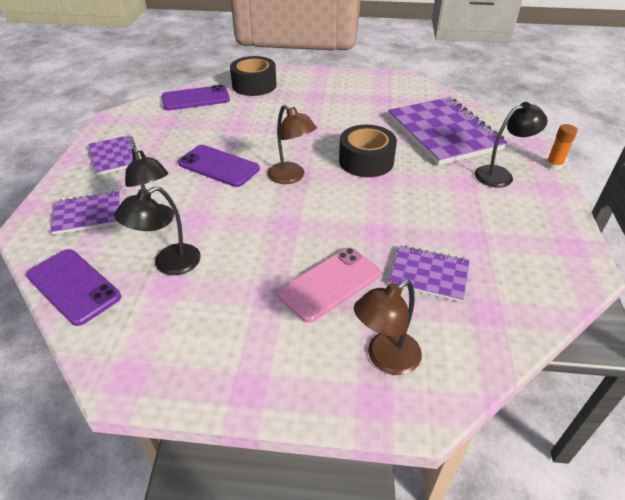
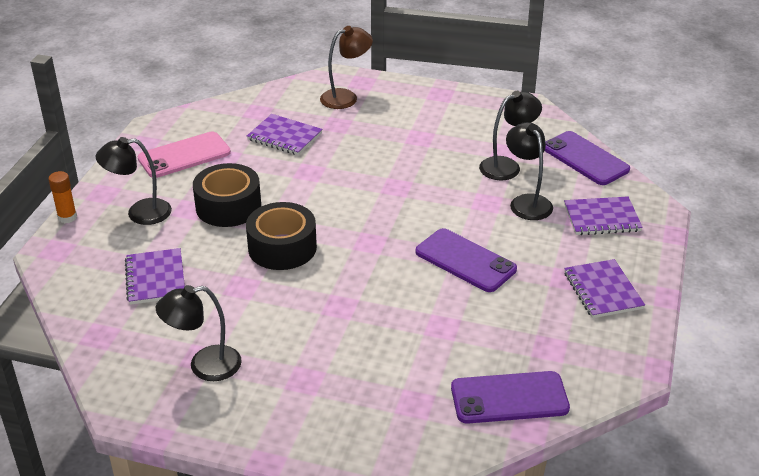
camera: 170 degrees left, 5 degrees down
(254, 85) = (405, 423): black tape -> black tape (228, 206)
(291, 177) = (379, 236): brown lamp -> none
(330, 284) = (369, 139): pink phone -> pink phone (184, 155)
(376, 96) = (204, 366): none -> black lamp
(443, 133) = (155, 278): purple notebook -> purple notebook, size x0.52

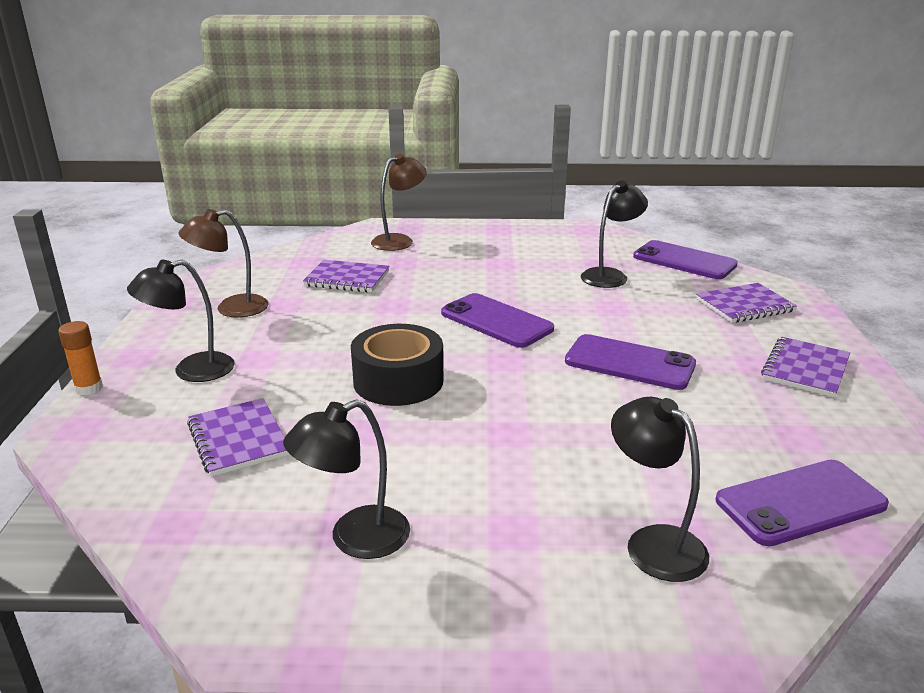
camera: 15 degrees left, 10 degrees down
(184, 155) = (231, 308): pink phone -> brown lamp
(228, 206) = (308, 349): black tape -> none
(383, 202) = (496, 321): none -> purple phone
(526, 202) = (655, 302): black lamp -> black lamp (653, 543)
(603, 290) = (805, 369): purple notebook -> purple notebook turned 60 degrees clockwise

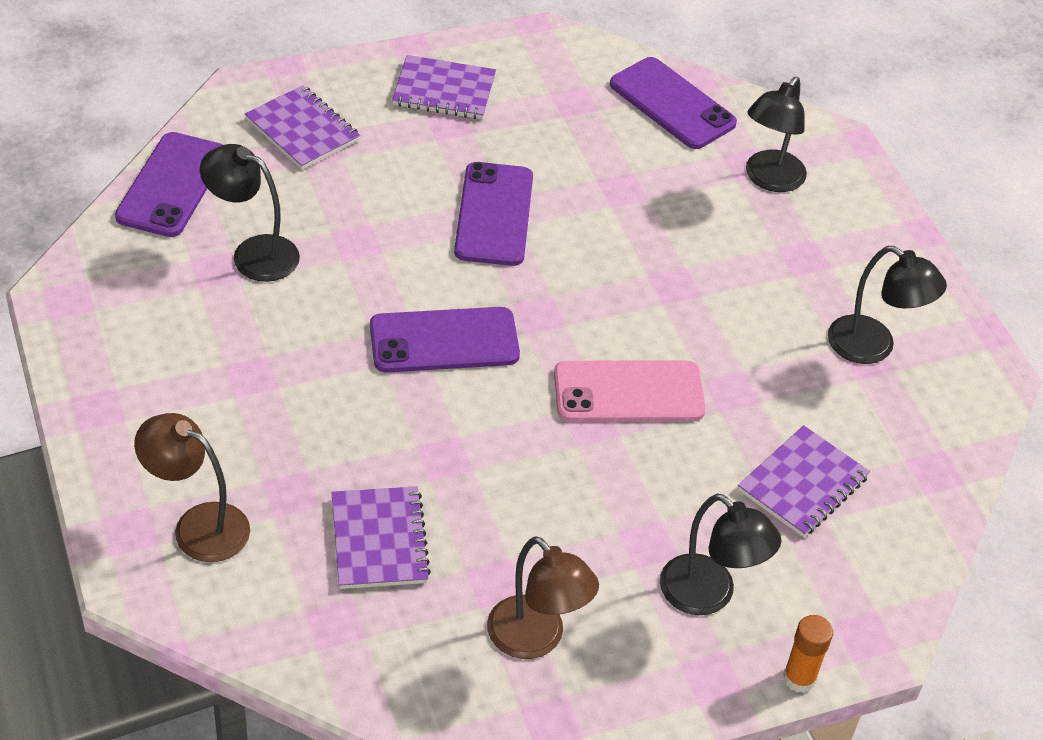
camera: 115 degrees left, 20 degrees up
(398, 381) = (628, 392): black tape -> pink phone
(496, 321) = (444, 341): purple phone -> purple phone turned 60 degrees clockwise

